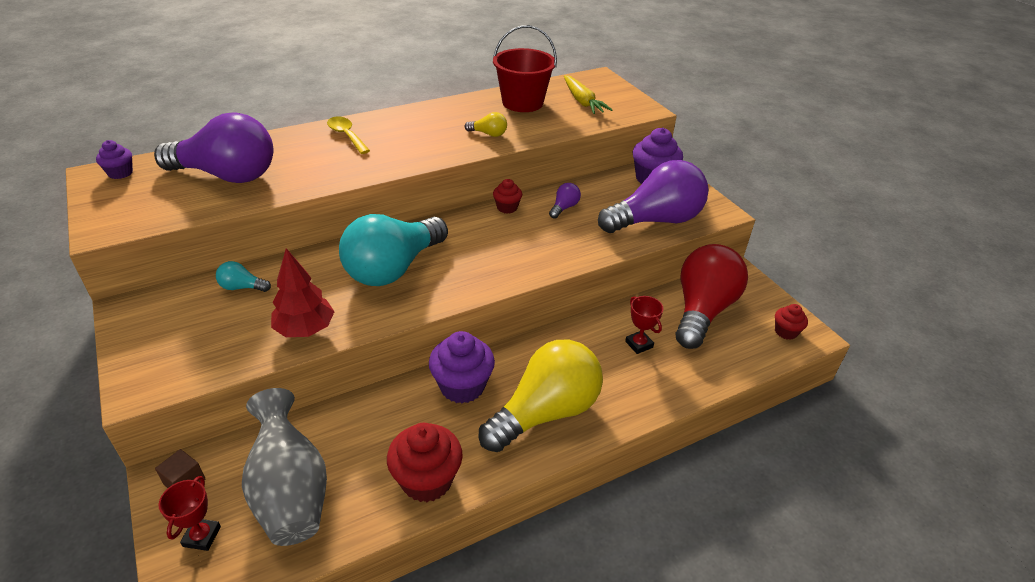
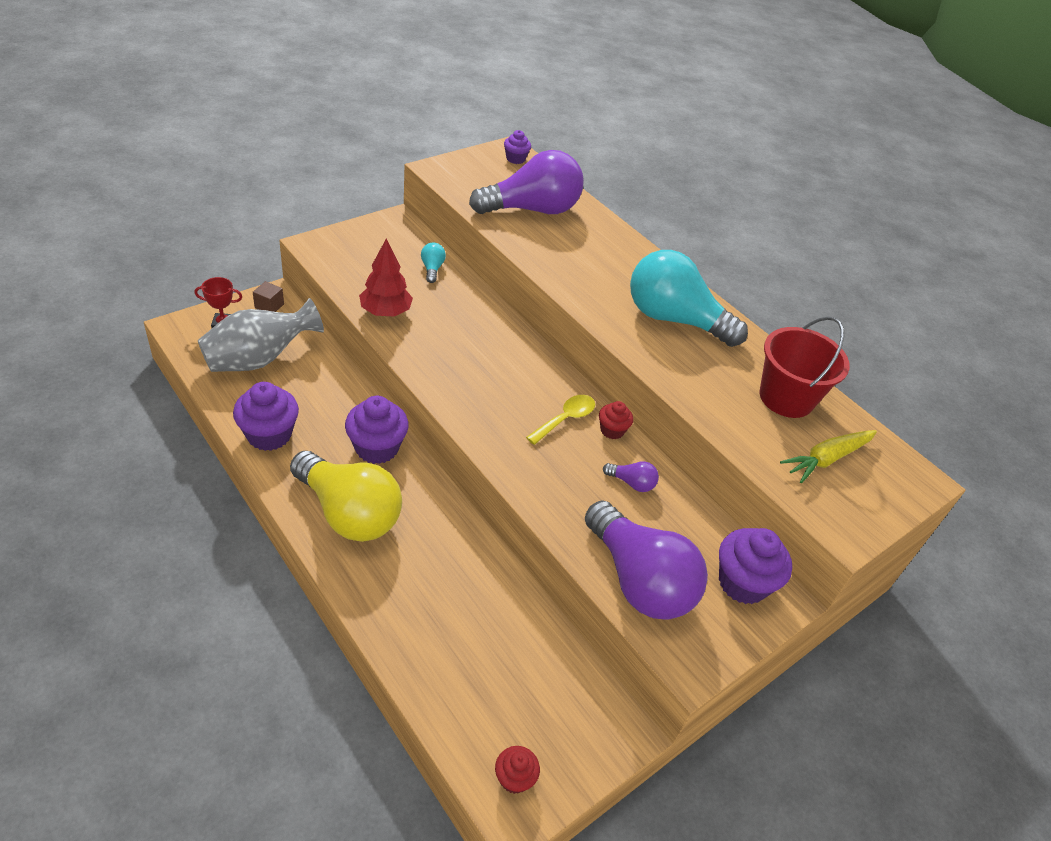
camera: 75 degrees right, 5 degrees up
(227, 175) = (532, 210): purple light bulb -> purple light bulb turned 105 degrees counterclockwise
(346, 135) = (633, 266): yellow spoon -> yellow spoon (565, 419)
(393, 268) = (479, 353): turquoise light bulb -> turquoise light bulb (674, 319)
(427, 480) = (269, 435): red cupcake -> purple cupcake
(488, 134) = (689, 371): yellow light bulb -> none
(639, 344) = (459, 597): red trophy -> none
(702, 310) = (534, 672): red light bulb -> none

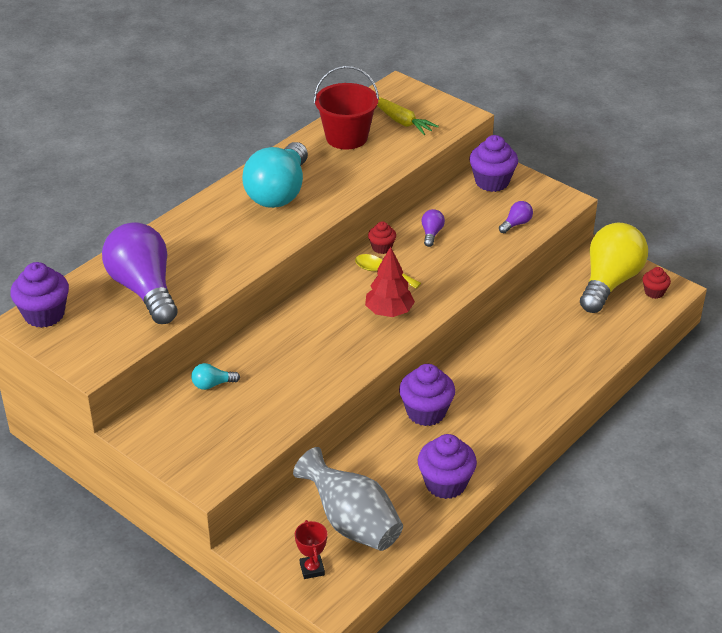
camera: 95 degrees left, 5 degrees down
(269, 306) = (266, 543): brown cube -> none
(349, 513) = (502, 411): yellow light bulb -> yellow light bulb (609, 282)
(385, 312) = (296, 401): red tree -> red tree (389, 312)
(515, 159) = (44, 314): purple cupcake -> purple cupcake, size x1.81
(639, 580) = (516, 224): purple light bulb -> purple light bulb, size x0.40

